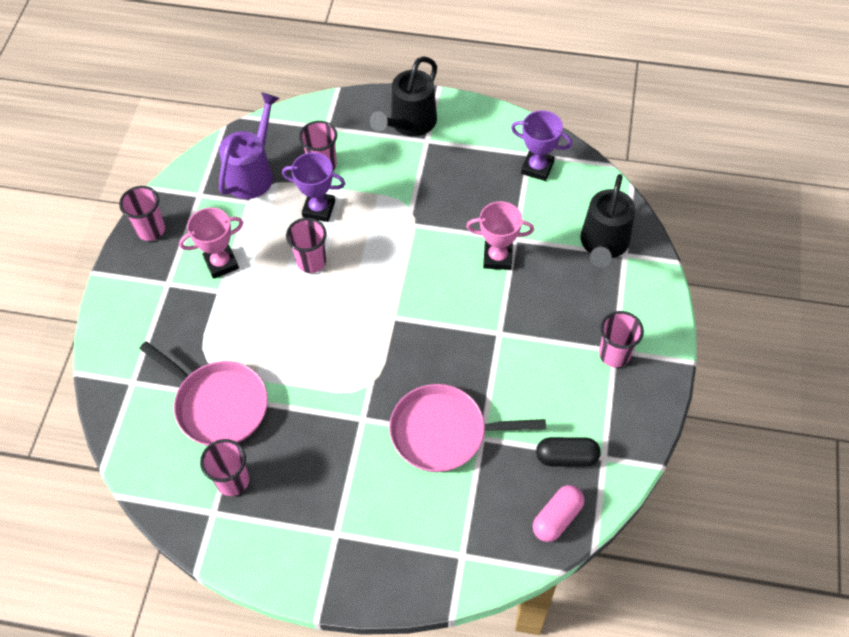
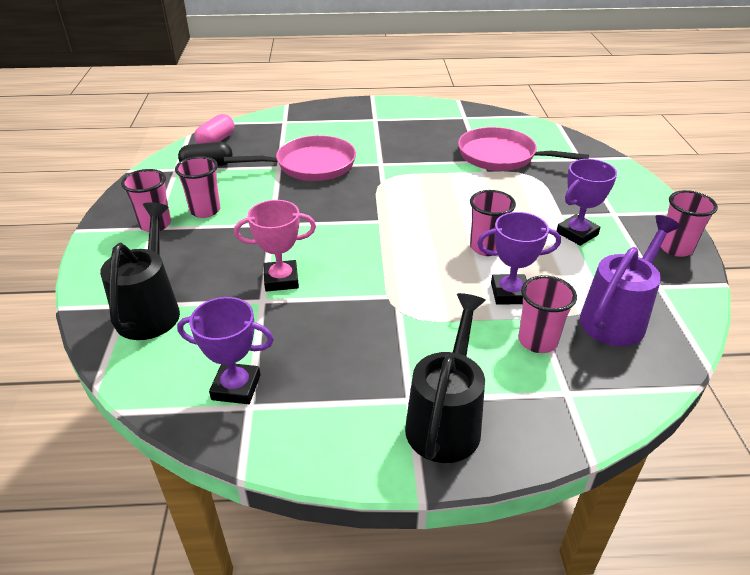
camera: 165 degrees right, 20 degrees down
(221, 263) = (577, 233): pink trophy -> purple trophy
(233, 481) = (461, 128): pink cup -> pink cup (205, 210)
(253, 173) = (617, 317): purple watering can -> purple watering can turned 150 degrees counterclockwise

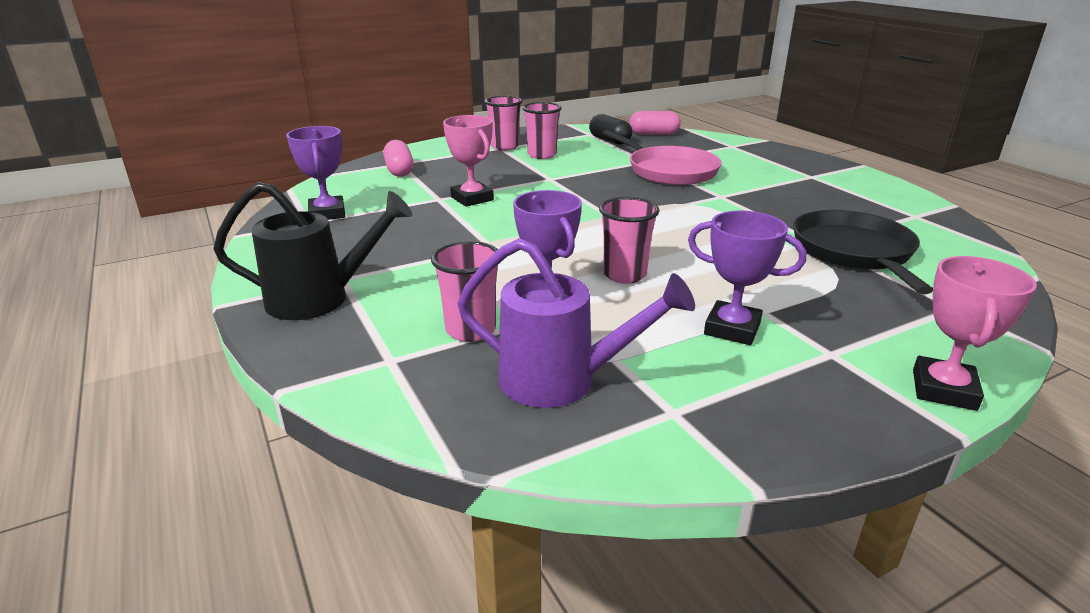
camera: 65 degrees right, 10 degrees down
(151, 310) = (399, 170): black watering can -> pink capsule
(501, 156) = (854, 252): pink pan -> black pan
(656, 198) = (943, 389): none -> pink trophy
(675, 248) = (804, 422): pink cup -> none

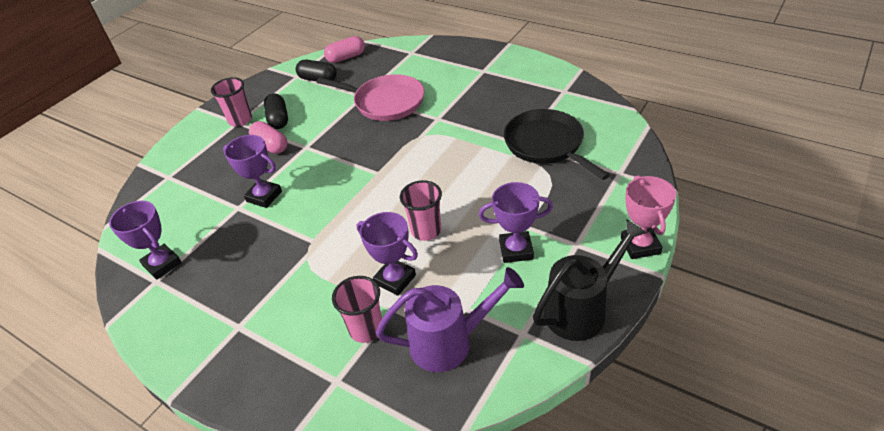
camera: 25 degrees left, 15 degrees up
(320, 299) = (241, 354): black watering can -> black watering can (582, 309)
(399, 170) = (176, 186): pink capsule -> pink capsule (271, 146)
(472, 198) = (264, 196): pink trophy -> purple trophy
(542, 155) = (278, 119): pink cup -> black capsule

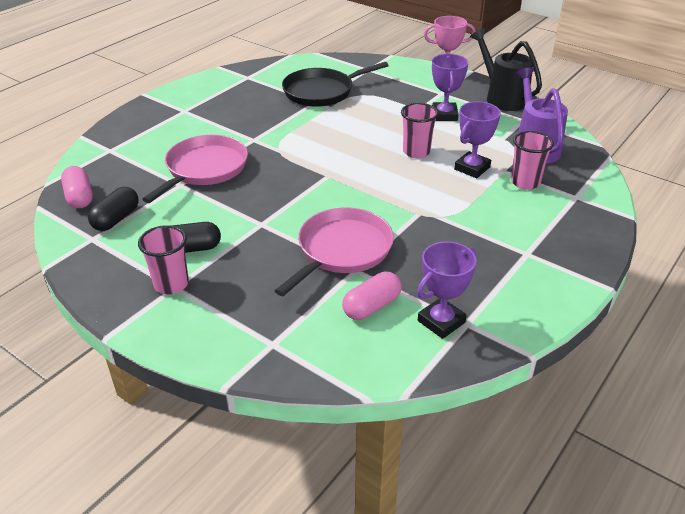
camera: 90 degrees left, 5 degrees down
(264, 196) = (342, 250): purple trophy -> pink pan
(271, 146) = (246, 251): pink capsule -> pink capsule (371, 306)

